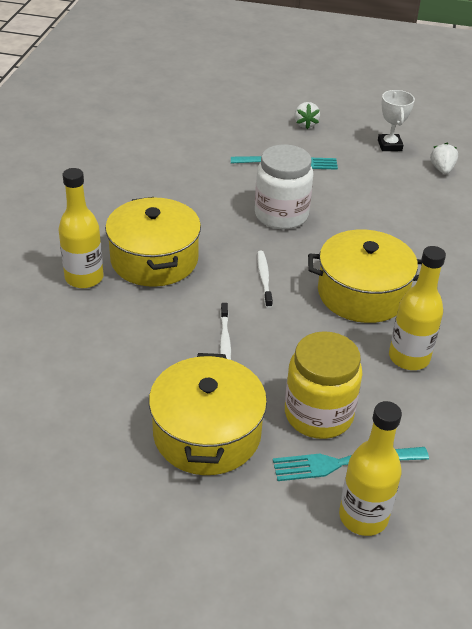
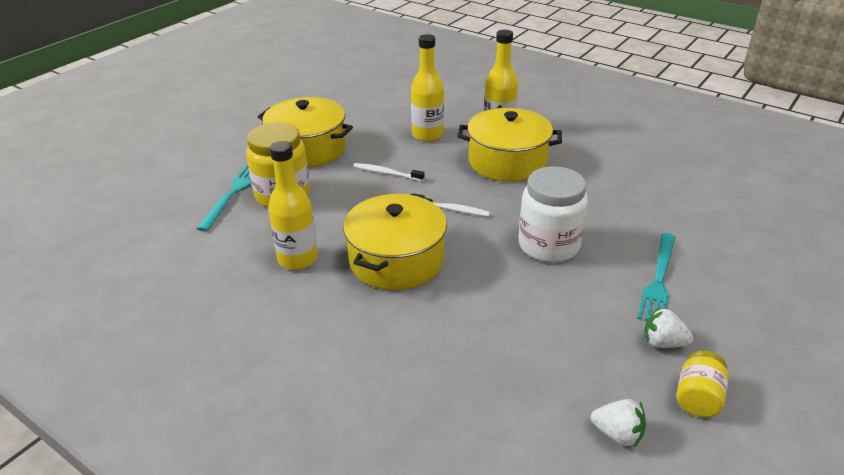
camera: 115 degrees right, 5 degrees down
(305, 124) = (765, 325): white strawberry -> white strawberry (663, 343)
(363, 517) = (188, 188): yellow bottle -> yellow bottle (427, 135)
(389, 145) = (698, 398): white trophy -> yellow jar

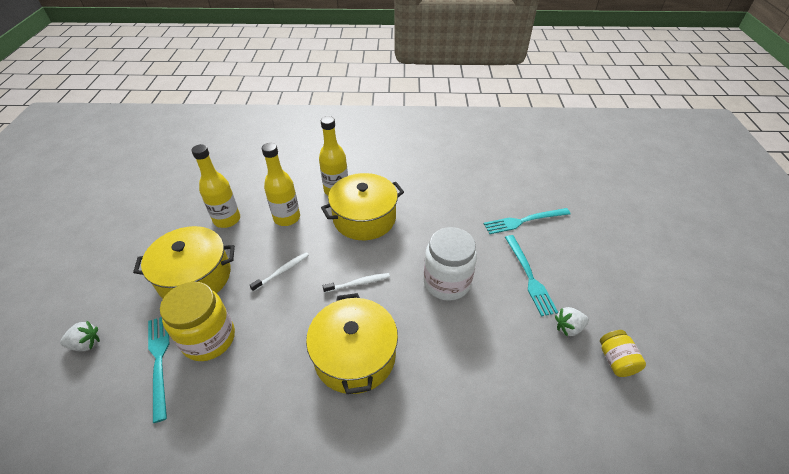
camera: 35 degrees left, 10 degrees up
(297, 259) = (274, 401): yellow bottle -> yellow bottle (227, 219)
(386, 173) = (282, 271): white toothbrush -> white toothbrush turned 150 degrees clockwise
(617, 434) = (600, 421): white strawberry -> white strawberry (86, 344)
(705, 230) = (524, 221): none -> turquoise fork

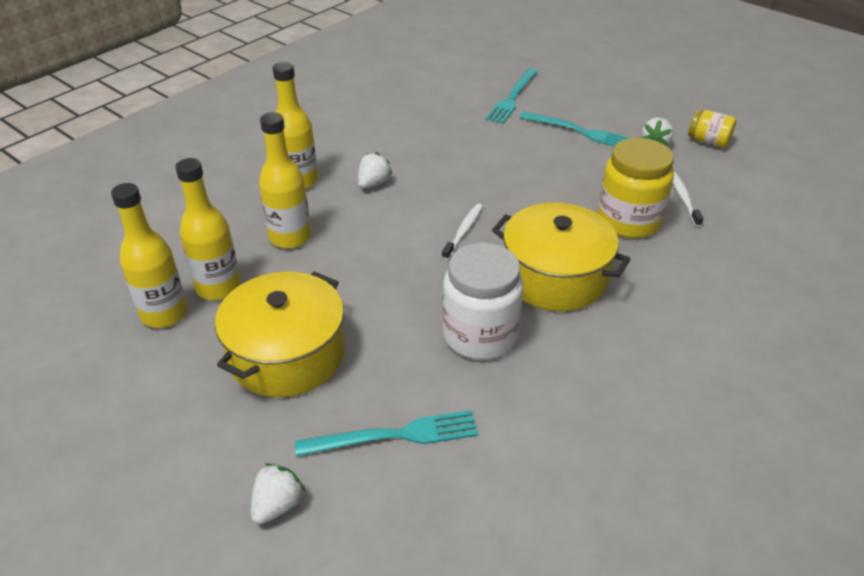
camera: 50 degrees left, 5 degrees down
(159, 361) = (394, 435): turquoise fork -> turquoise fork turned 150 degrees clockwise
(194, 215) = (164, 314): none -> yellow bottle
(209, 339) = (408, 378): yellow jar -> yellow jar (628, 221)
(282, 271) = (375, 277): white toothbrush -> white toothbrush (684, 198)
(364, 218) = (373, 183): yellow pot -> white strawberry
(446, 282) = (531, 178): white jar -> white jar (480, 335)

